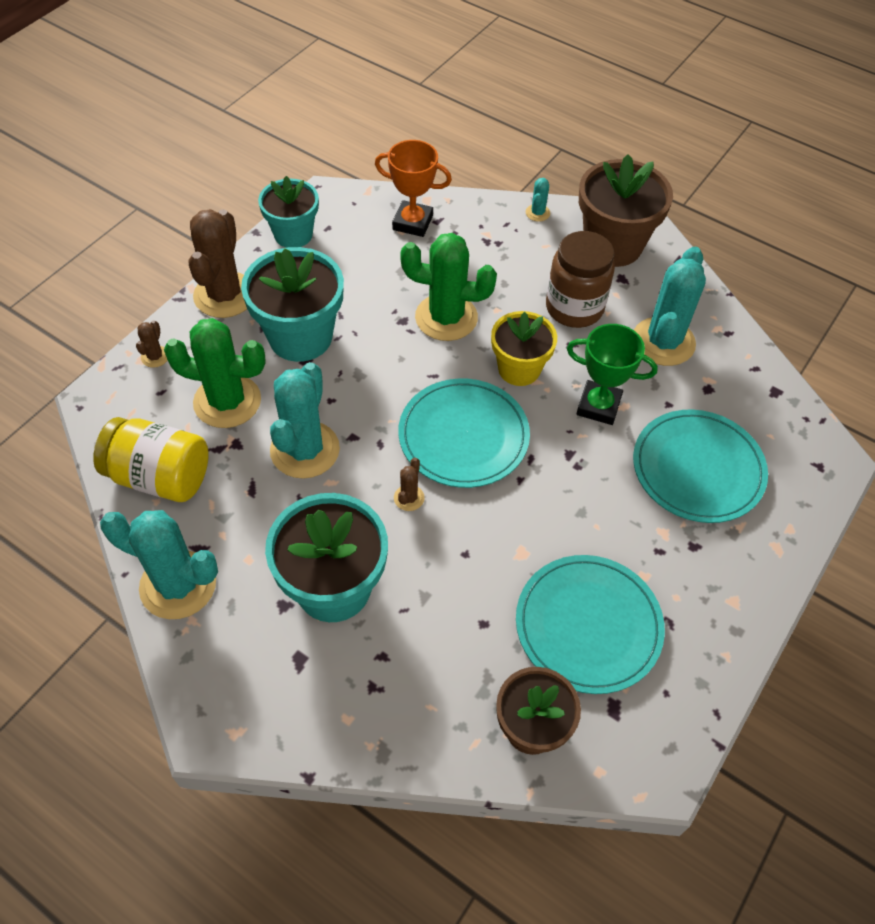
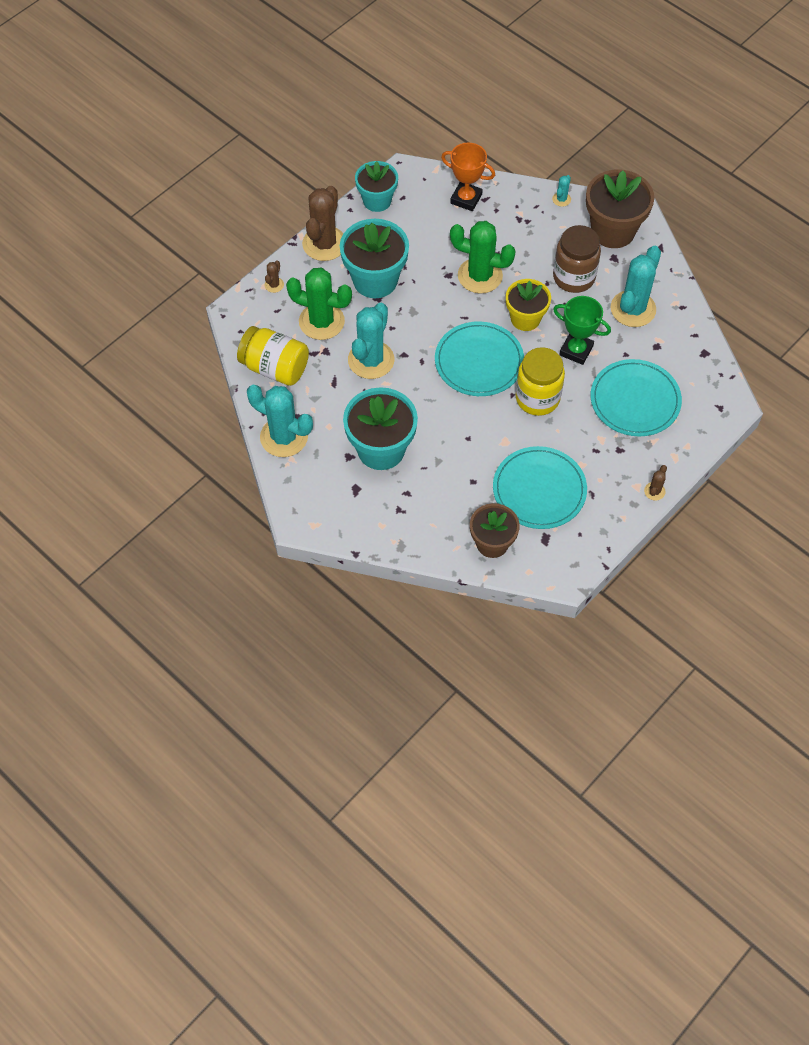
camera: 10 degrees right, 5 degrees up
(409, 498) = (436, 399): brown cactus -> brown cactus (654, 491)
(557, 481) = (537, 398): none -> yellow jar

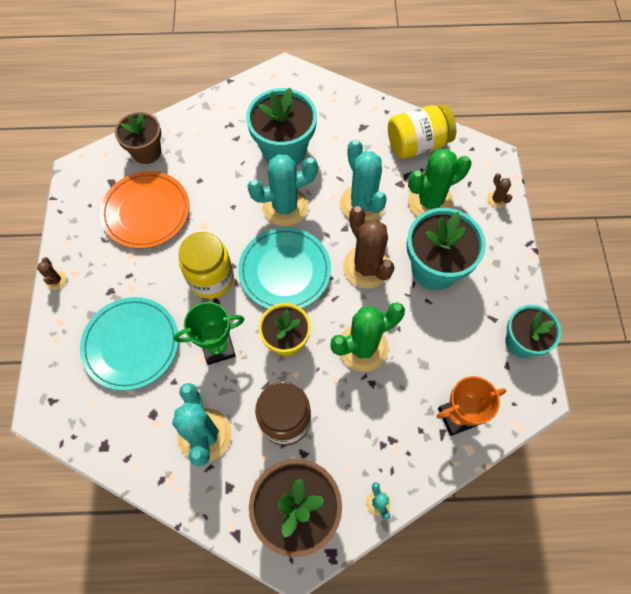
camera: 135 degrees right, 5 degrees up
(284, 437) = (355, 108): turquoise cactus -> turquoise cactus (285, 207)
(324, 244) = (508, 264): brown cactus -> brown cactus (366, 267)
(539, 490) = (146, 211): turquoise plate -> orange plate

